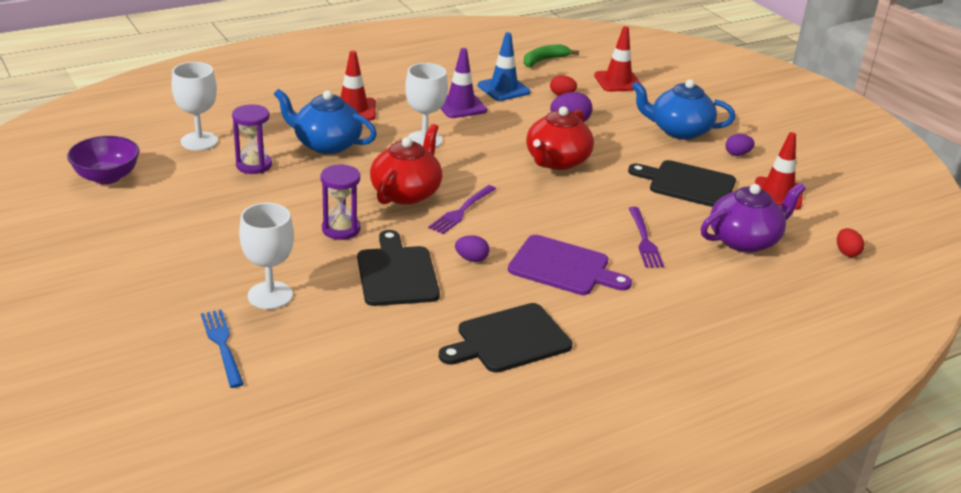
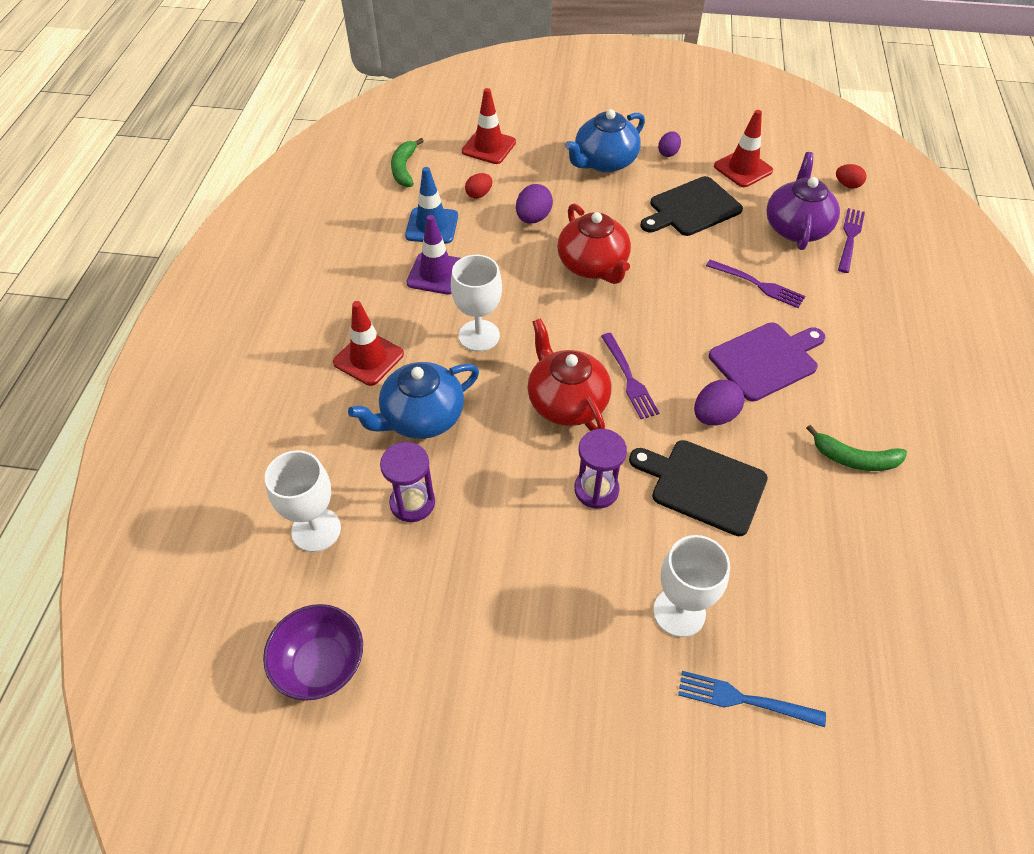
camera: 50 degrees left, 20 degrees up
(471, 259) = (714, 416): purple egg -> purple egg, size x1.51
(509, 340) = (854, 459): black cutting board -> green banana
(776, 272) = (850, 238): none -> purple fork

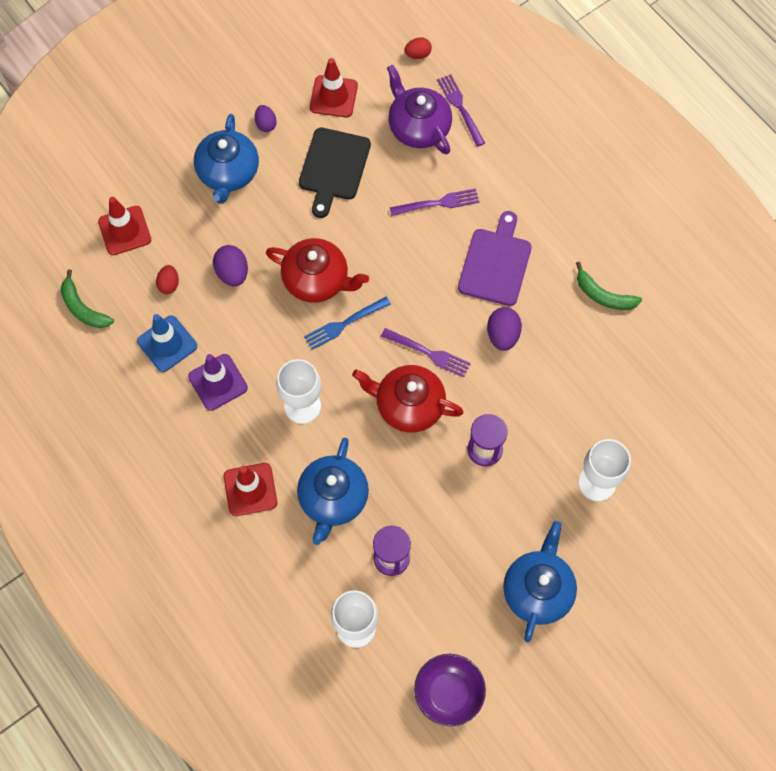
camera: 45 degrees left, 15 degrees up
(511, 654) = (538, 590): none -> blue teapot
(703, 485) = (539, 391): black cutting board -> none
(744, 699) = (669, 501): blue fork -> blue fork (344, 324)
(854, 459) = (603, 295): green banana -> green banana turned 60 degrees clockwise

